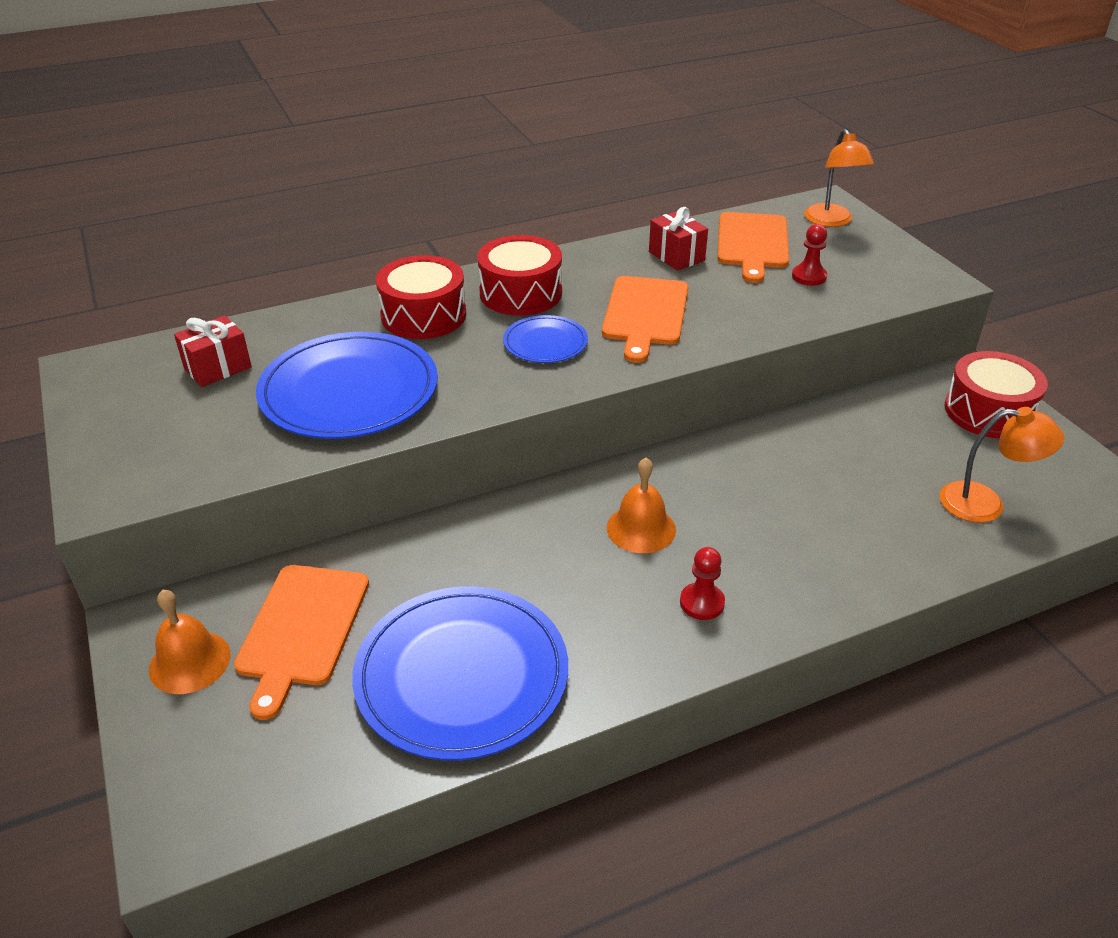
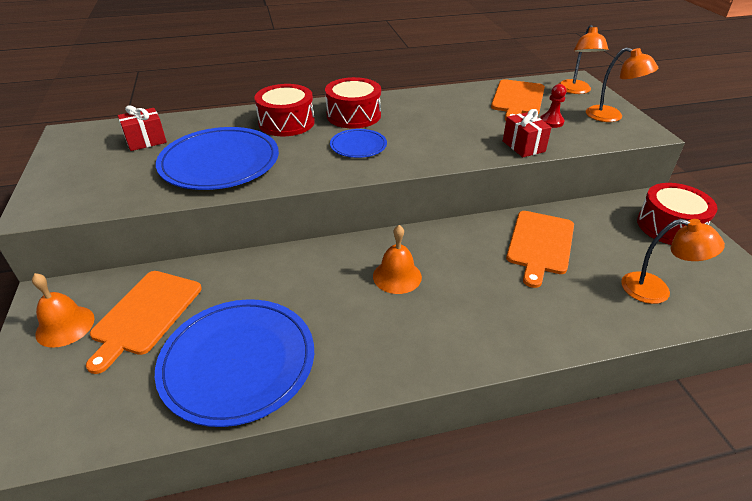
camera: 10 degrees right, 0 degrees up
(645, 314) = (431, 135): orange cutting board -> orange cutting board (540, 244)
(676, 256) = (463, 102): red gift -> red gift (523, 146)
(702, 603) = (425, 334): red pawn -> none
(889, 260) = (611, 116): none -> orange lamp

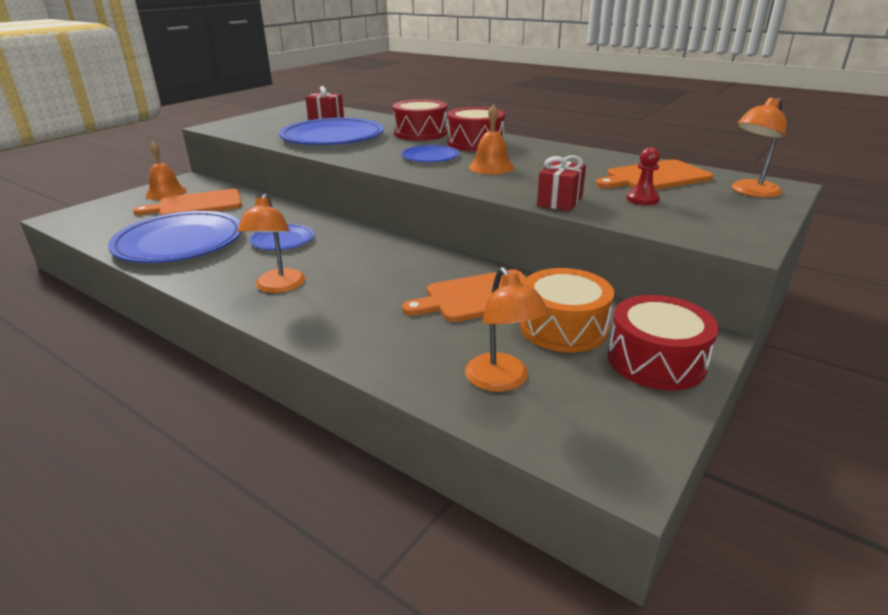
camera: 50 degrees right, 10 degrees down
(326, 292) = (282, 240): none -> blue plate
(397, 276) = (336, 255): orange bell -> orange bell (491, 167)
(609, 235) = (563, 327): none -> orange drum
(611, 116) = (733, 220): orange lamp -> orange lamp (278, 287)

